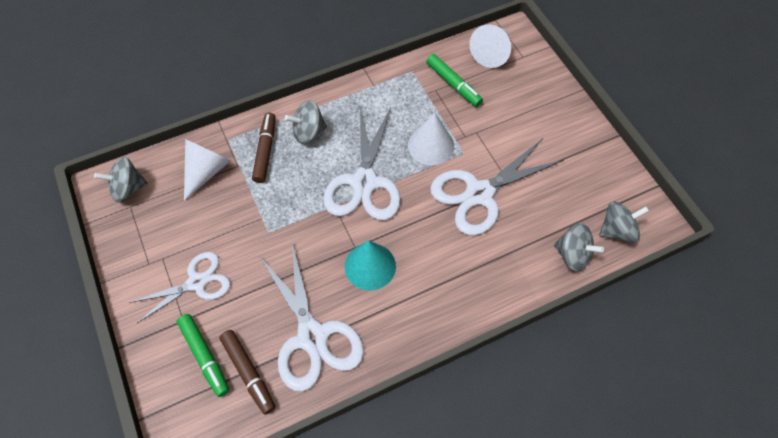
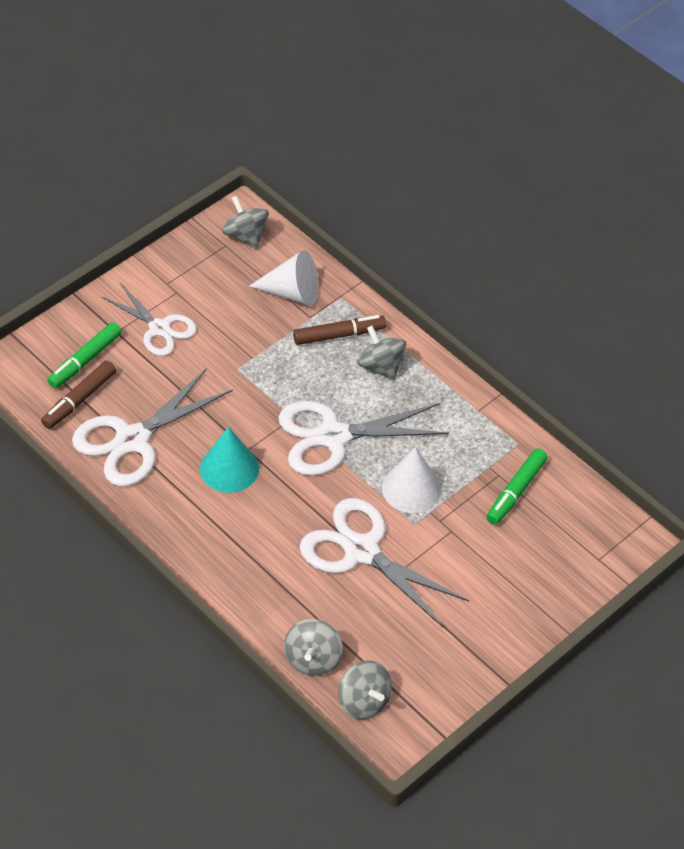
camera: 70 degrees right, 10 degrees down
(492, 53) = (588, 523): white cone -> none

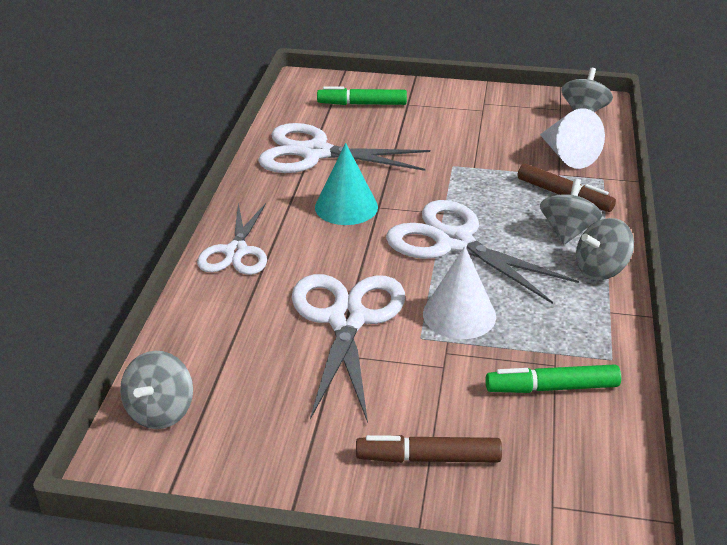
camera: 55 degrees right, 15 degrees down
(79, 400) = (322, 117): brown marker -> brown marker (428, 458)
(159, 328) = (437, 118): white scissors -> white scissors (236, 252)
(313, 659) = (183, 351): grey spinning top -> grey spinning top (600, 269)

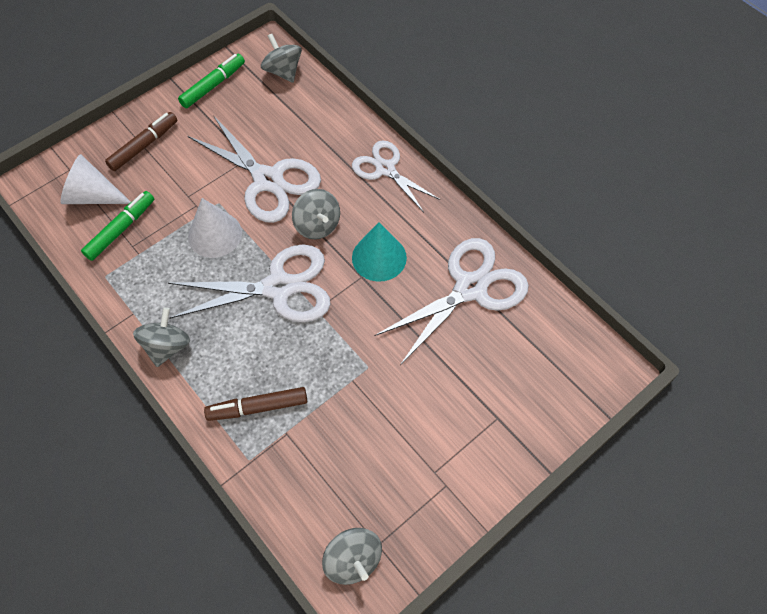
camera: 130 degrees right, 25 degrees up
(362, 104) = (526, 380): green marker -> green marker (213, 85)
(567, 155) = (303, 468): white cone -> white cone (92, 196)
(567, 231) = (220, 366): grey spinning top -> grey spinning top (317, 225)

